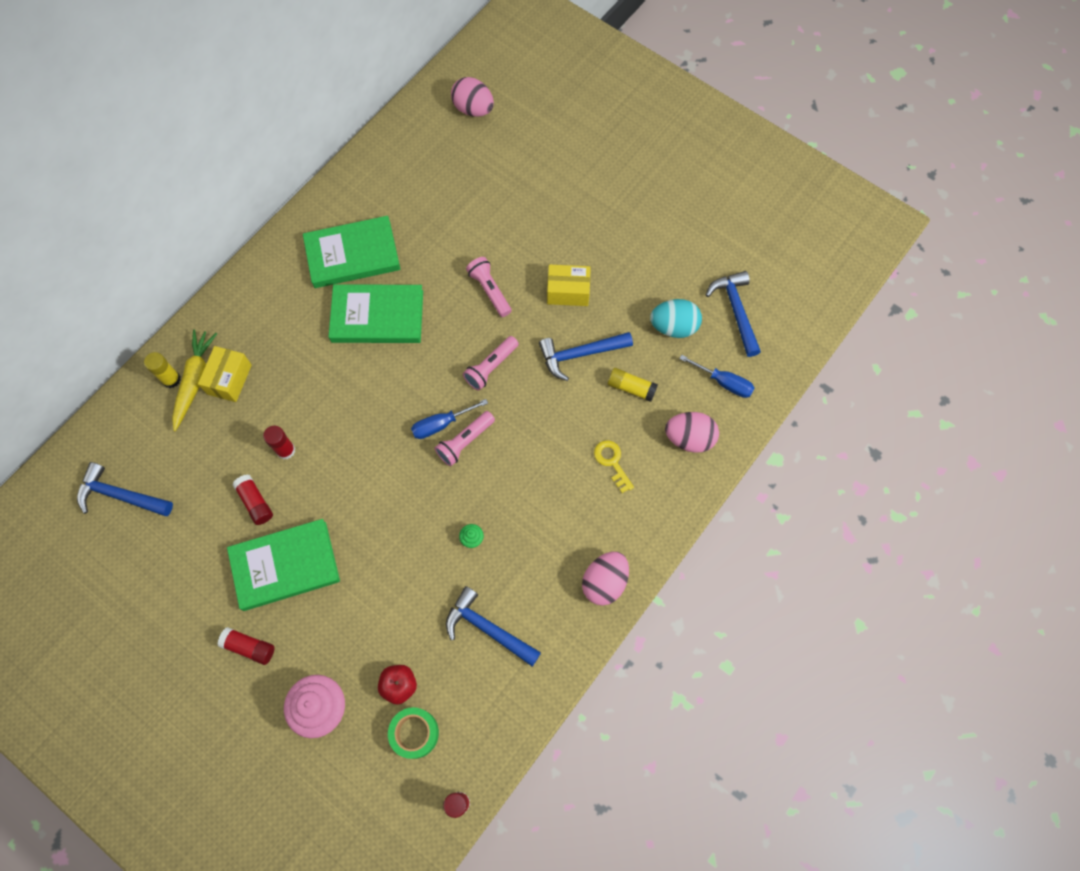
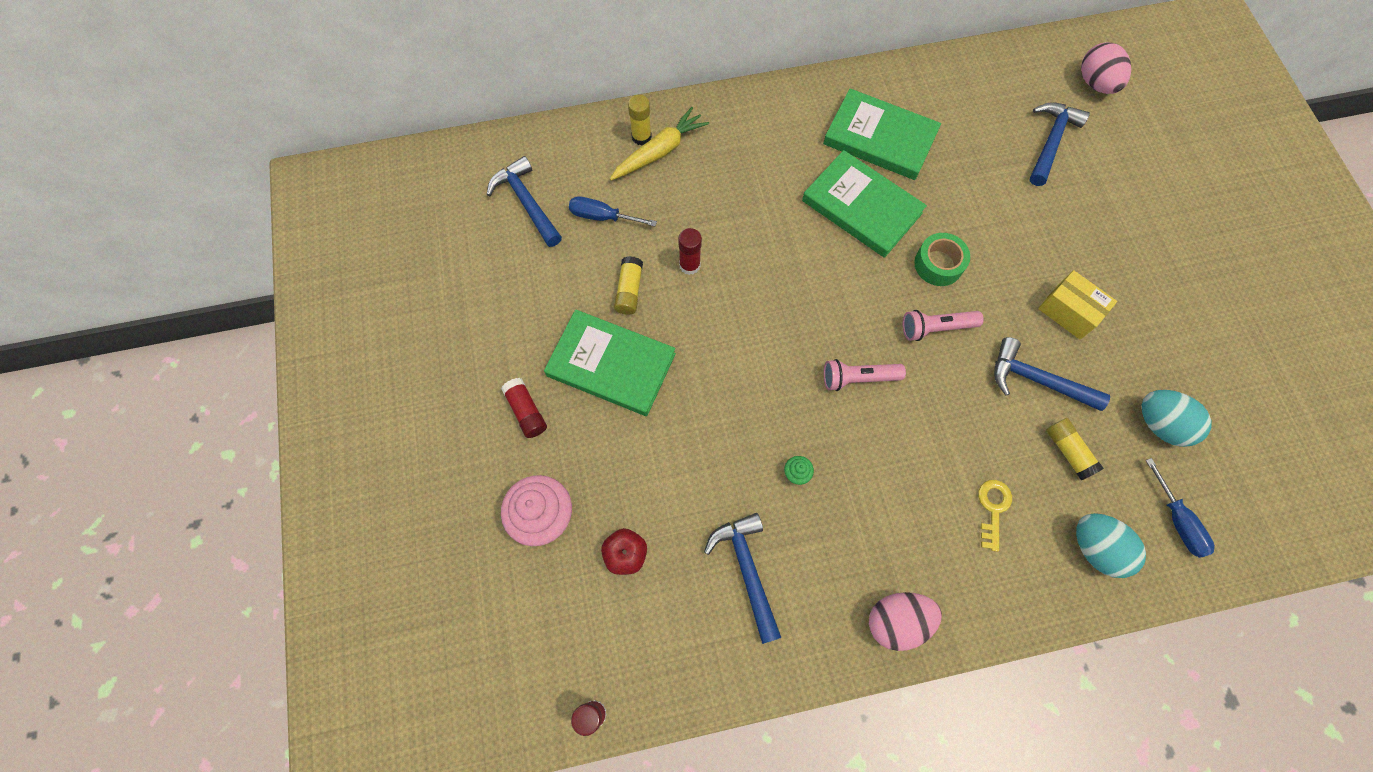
camera: 40 degrees right, 0 degrees up
(229, 379) = (689, 170): yellow box -> none
(255, 502) = (629, 290): red glue stick -> yellow glue stick
(414, 733) = (604, 611): green tape -> green tape (938, 264)
(441, 424) = (847, 345): blue screwdriver -> blue screwdriver (602, 217)
(489, 290) = (988, 257): pink flashlight -> none
(689, 438) = (1095, 548): pink egg -> turquoise egg
(736, 311) = (1244, 458): blue hammer -> blue hammer (1050, 142)

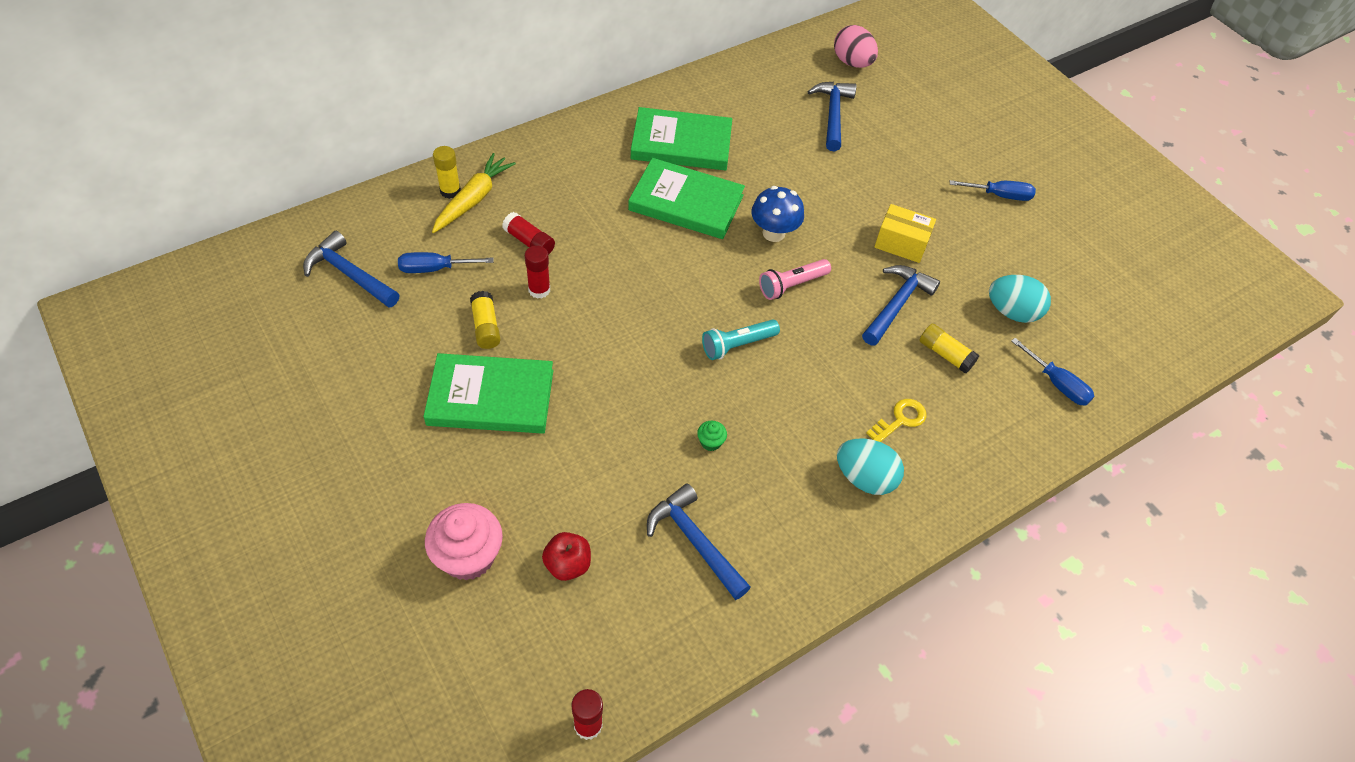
camera: 25 degrees left, 15 degrees down
(526, 411) = (415, 464): red glue stick -> red glue stick (529, 242)
(858, 378) = (737, 345): pink flashlight -> turquoise flashlight
(896, 621) = (852, 541): pink egg -> none
(938, 264) = (773, 233): green tape -> blue mushroom
(993, 509) = (900, 420): yellow key -> yellow key turned 60 degrees clockwise
(1037, 380) = (896, 304): blue hammer -> blue hammer turned 120 degrees clockwise
(1095, 548) = (1000, 426): turquoise egg -> turquoise egg (864, 478)
(1200, 284) = (999, 195): none -> blue screwdriver

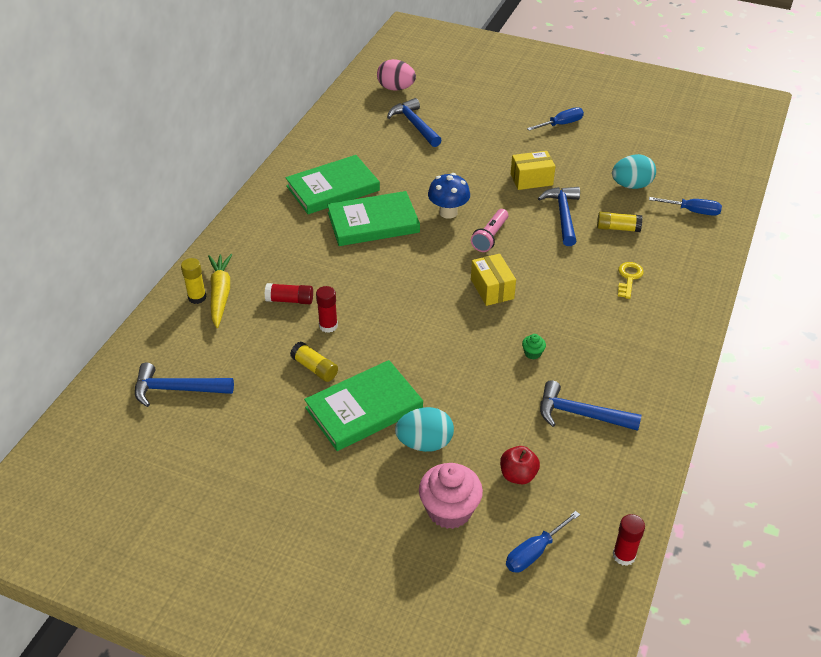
camera: 30 degrees left, 10 degrees down
(435, 269) = (239, 352): blue screwdriver -> blue screwdriver (534, 552)
(737, 345) = (492, 289): turquoise flashlight -> yellow box
(864, 478) = (641, 321): turquoise egg -> turquoise egg (424, 443)

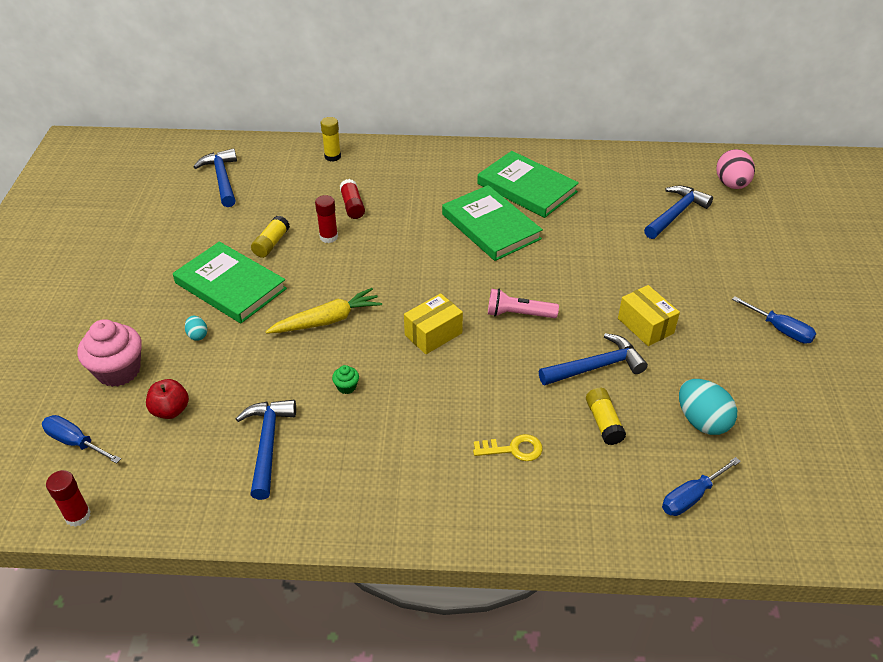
camera: 70 degrees right, 0 degrees up
(220, 294) = (342, 167): yellow carrot -> yellow carrot (327, 320)
(424, 443) = (197, 335): turquoise egg -> turquoise egg, size x0.49
(448, 212) = (540, 273): blue mushroom -> none
(692, 211) = (691, 497): blue screwdriver -> blue screwdriver turned 60 degrees clockwise

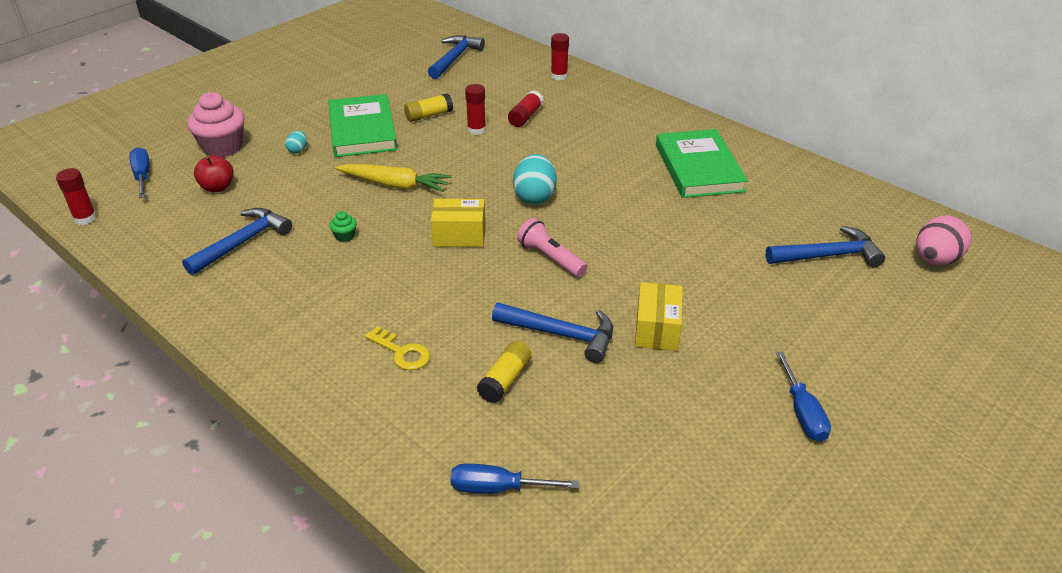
camera: 40 degrees right, 5 degrees down
(332, 156) = (559, 76): yellow glue stick -> red glue stick
(491, 226) = (621, 182): green book -> none
(702, 421) = (598, 437): turquoise egg -> turquoise egg (534, 197)

